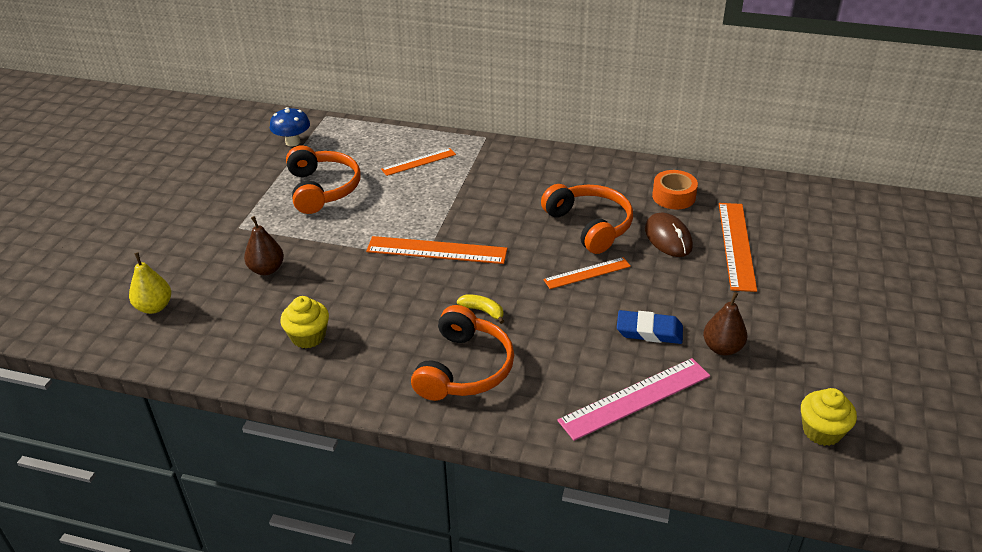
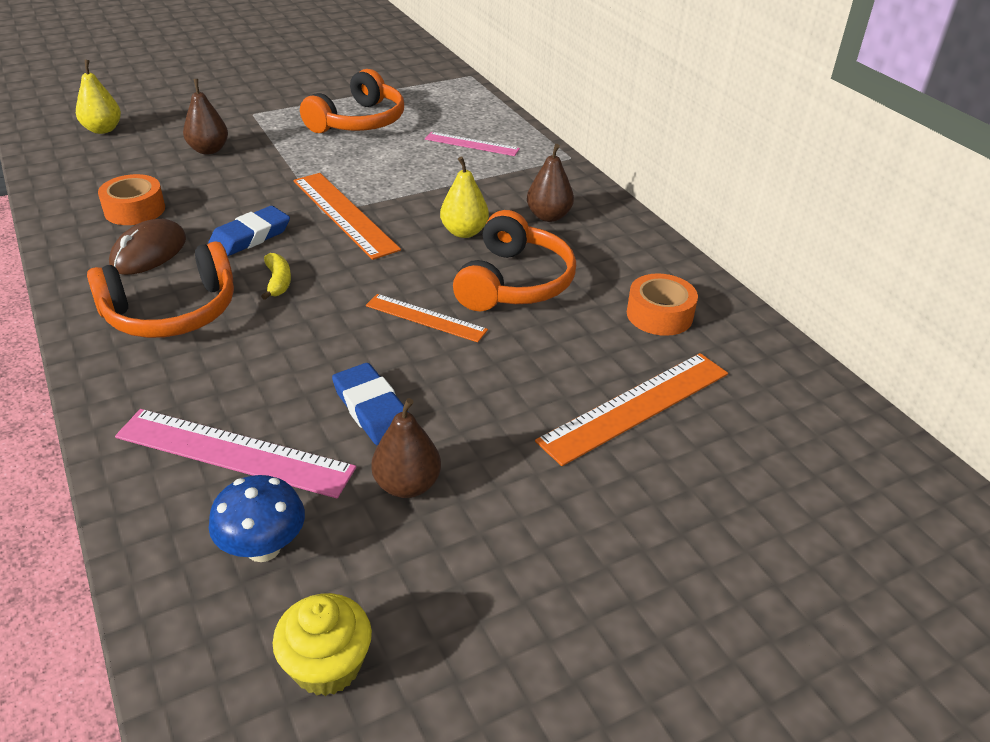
camera: 45 degrees right, 0 degrees up
(292, 142) = (407, 80): blue mushroom -> blue mushroom (263, 548)
(308, 336) = (135, 210): yellow cupcake -> orange tape
(413, 300) = (250, 236): none -> blue eraser
(418, 162) = (472, 144): orange ruler -> pink ruler
(517, 216) = (464, 232): none -> yellow pear
(539, 179) = (548, 216): none -> brown pear
(668, 238) = (571, 346): brown mouse -> brown mouse (149, 252)

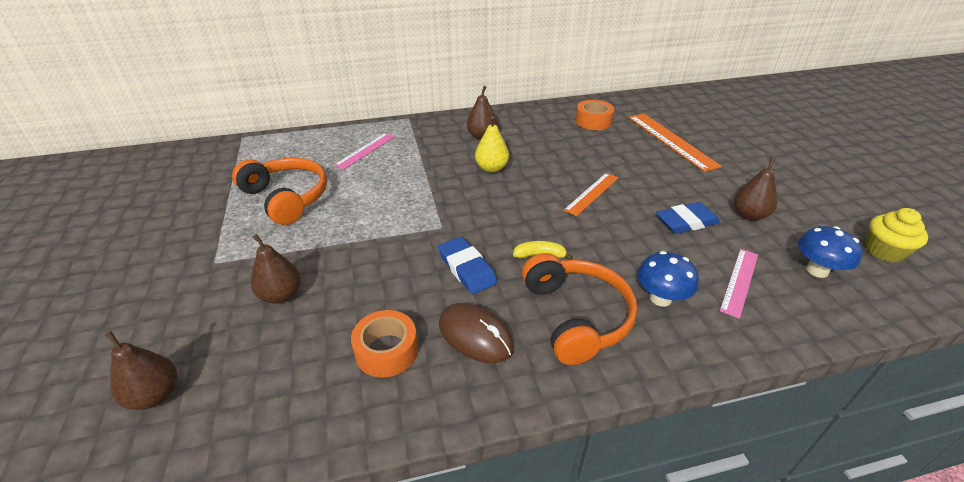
camera: 75 degrees left, 0 degrees up
(103, 129) = (155, 395): yellow pear -> brown pear
(200, 376) = (660, 298): none -> blue mushroom
(234, 452) = (739, 281): pink ruler -> pink ruler, size x0.62
(344, 214) = (448, 217): orange ruler -> none
(514, 282) = (556, 158): orange headphones -> none

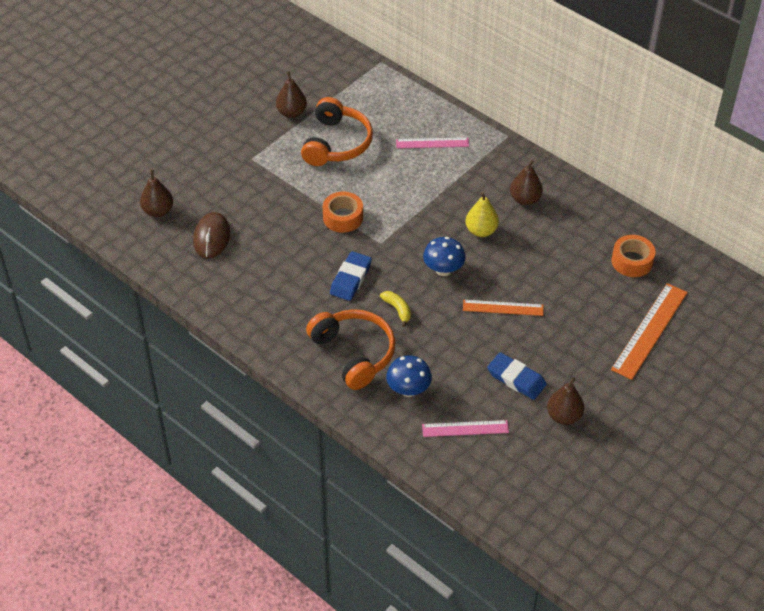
camera: 55 degrees right, 10 degrees up
(281, 295) = (254, 208): brown pear -> brown pear (292, 113)
(386, 350) = (255, 280): orange tape -> orange tape (343, 217)
(475, 335) = (298, 313): brown mouse -> brown mouse (212, 237)
(576, 316) = (354, 353): orange headphones -> orange headphones turned 75 degrees counterclockwise
(817, 270) = (520, 472): blue mushroom -> blue mushroom (443, 270)
(884, 251) = (587, 512): yellow cupcake -> none

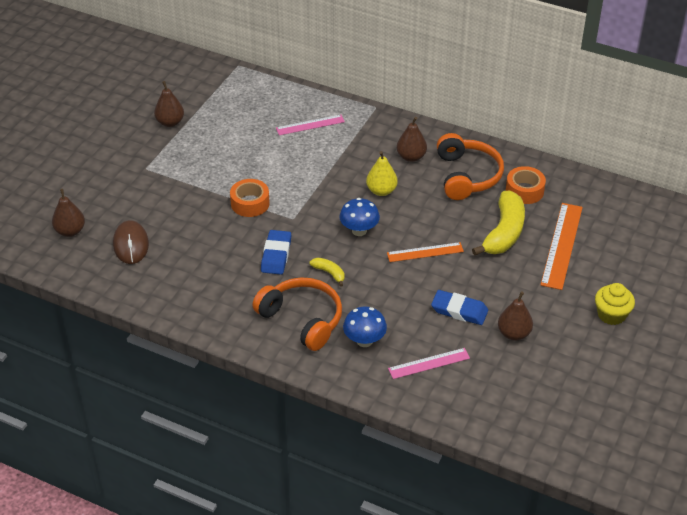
camera: 15 degrees left, 5 degrees down
(337, 143) = (222, 141): orange headphones -> orange headphones (467, 176)
(593, 303) = (504, 232): none -> yellow banana
(674, 418) = (611, 315): none -> yellow cupcake

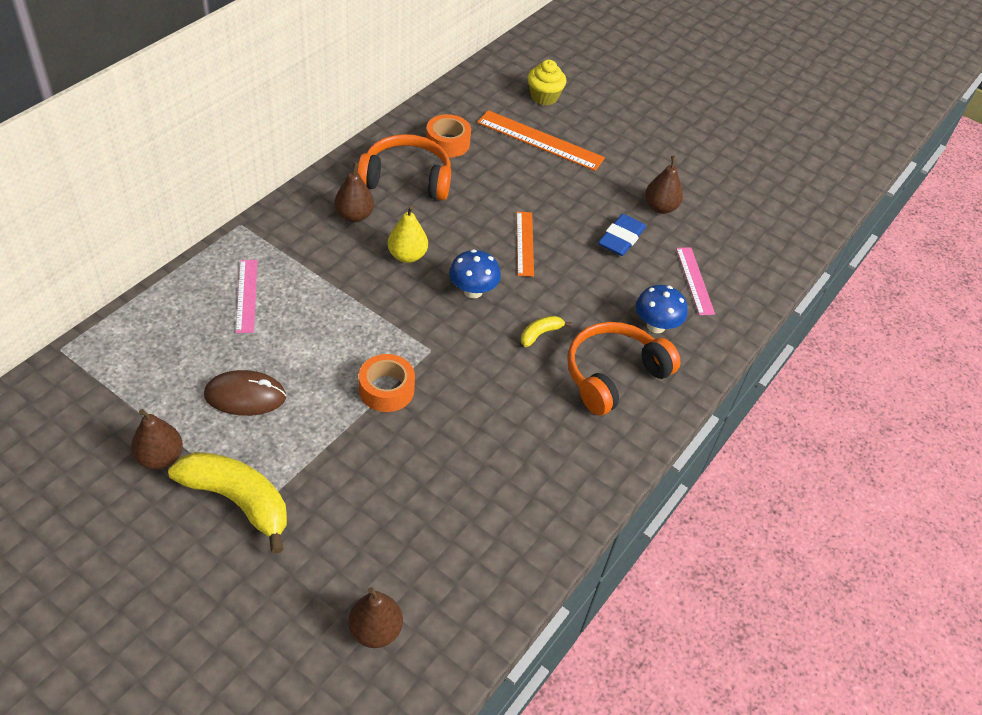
camera: 85 degrees left, 5 degrees up
(131, 244) = (430, 546): brown mouse -> brown mouse (245, 396)
(276, 255) = (495, 380): blue eraser -> none
(504, 232) = (510, 175): yellow banana -> yellow banana (238, 501)
(611, 315) = (644, 136): yellow cupcake -> yellow cupcake (544, 97)

